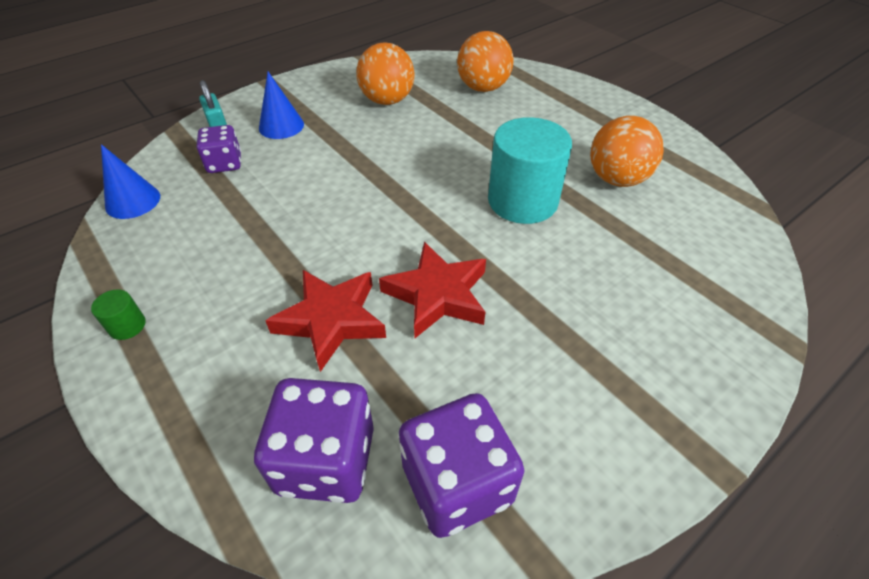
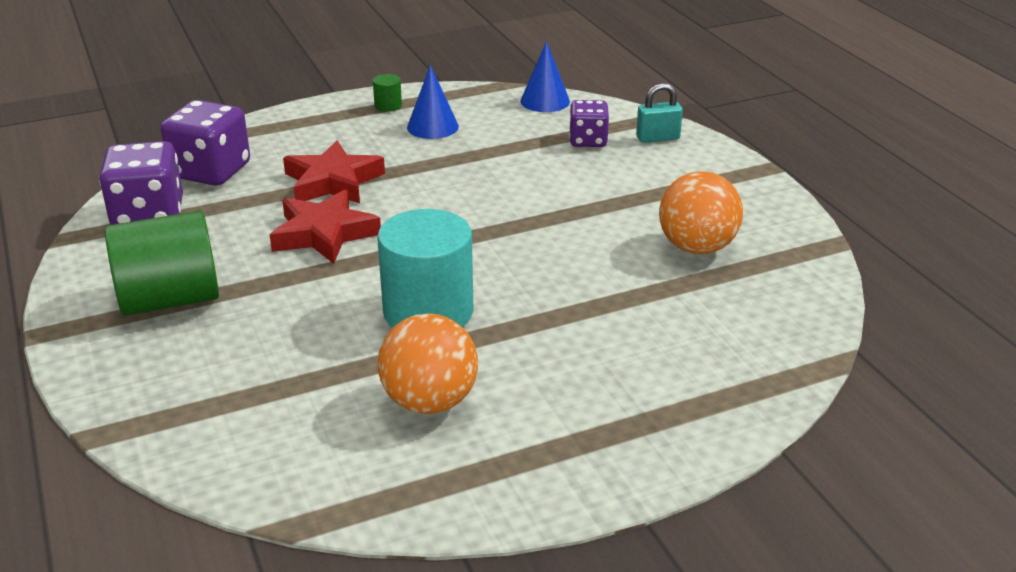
camera: 105 degrees right, 15 degrees down
(281, 126) = (654, 172): blue cone -> blue cone (432, 127)
(483, 88) = (716, 336): orange ball -> none
(600, 375) = (170, 299): none -> green cylinder

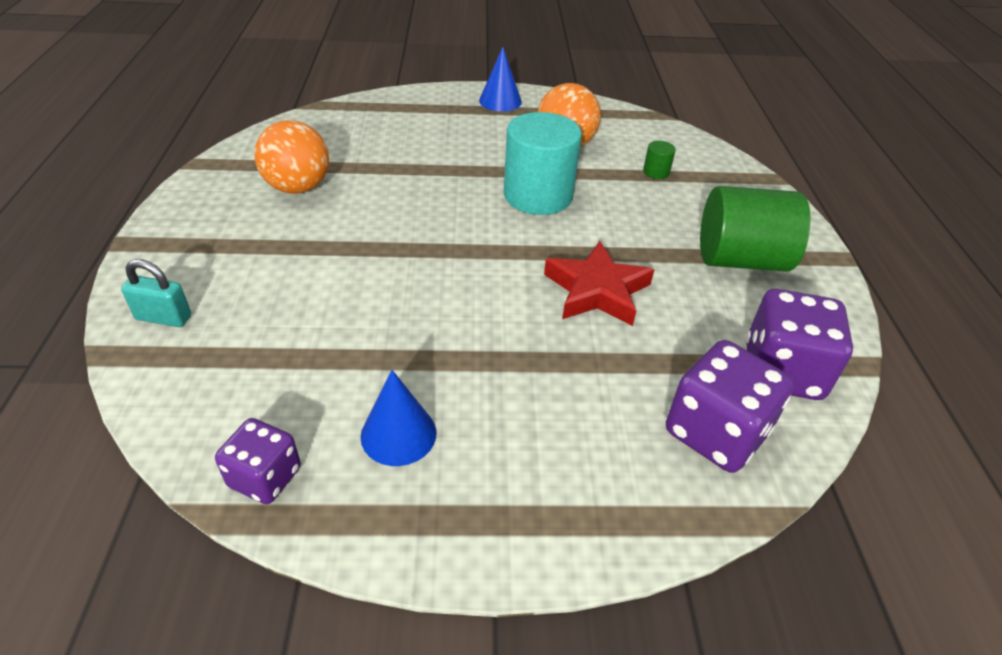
camera: 160 degrees left, 10 degrees up
(332, 181) = (568, 363): red star -> none
(388, 105) = (431, 518): green cylinder -> green cylinder (656, 172)
(545, 101) = (205, 443): blue cone -> blue cone (500, 101)
(588, 140) = (240, 339): purple dice -> purple dice (265, 477)

